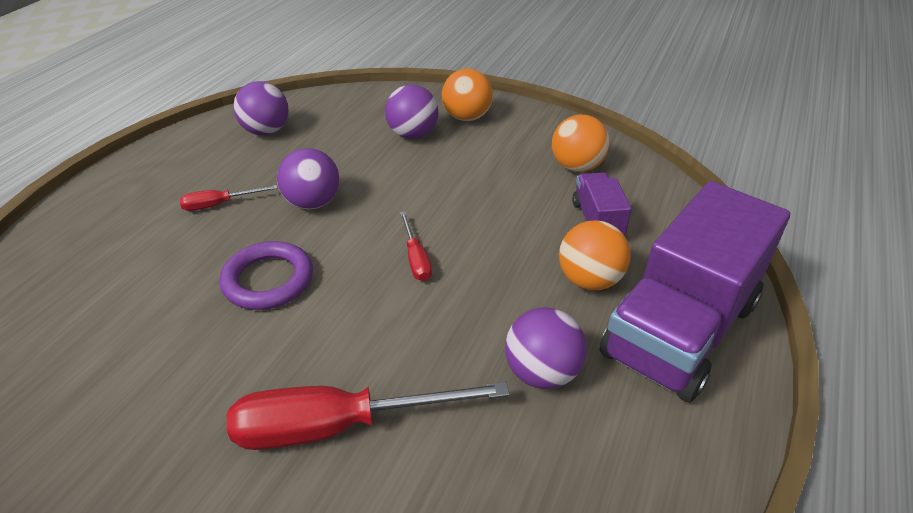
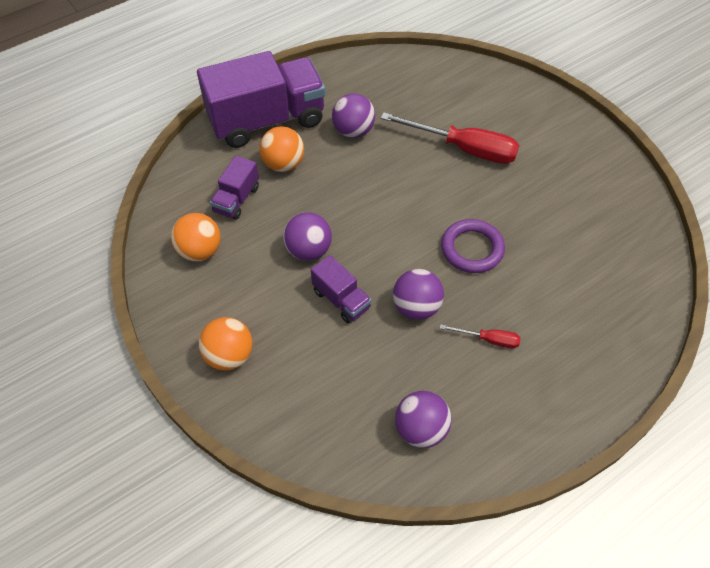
camera: 150 degrees left, 15 degrees up
(398, 182) = (341, 299): none -> purple truck
(413, 135) = (293, 354): purple ball -> purple ball (308, 250)
(416, 258) = (372, 223): red screwdriver -> none

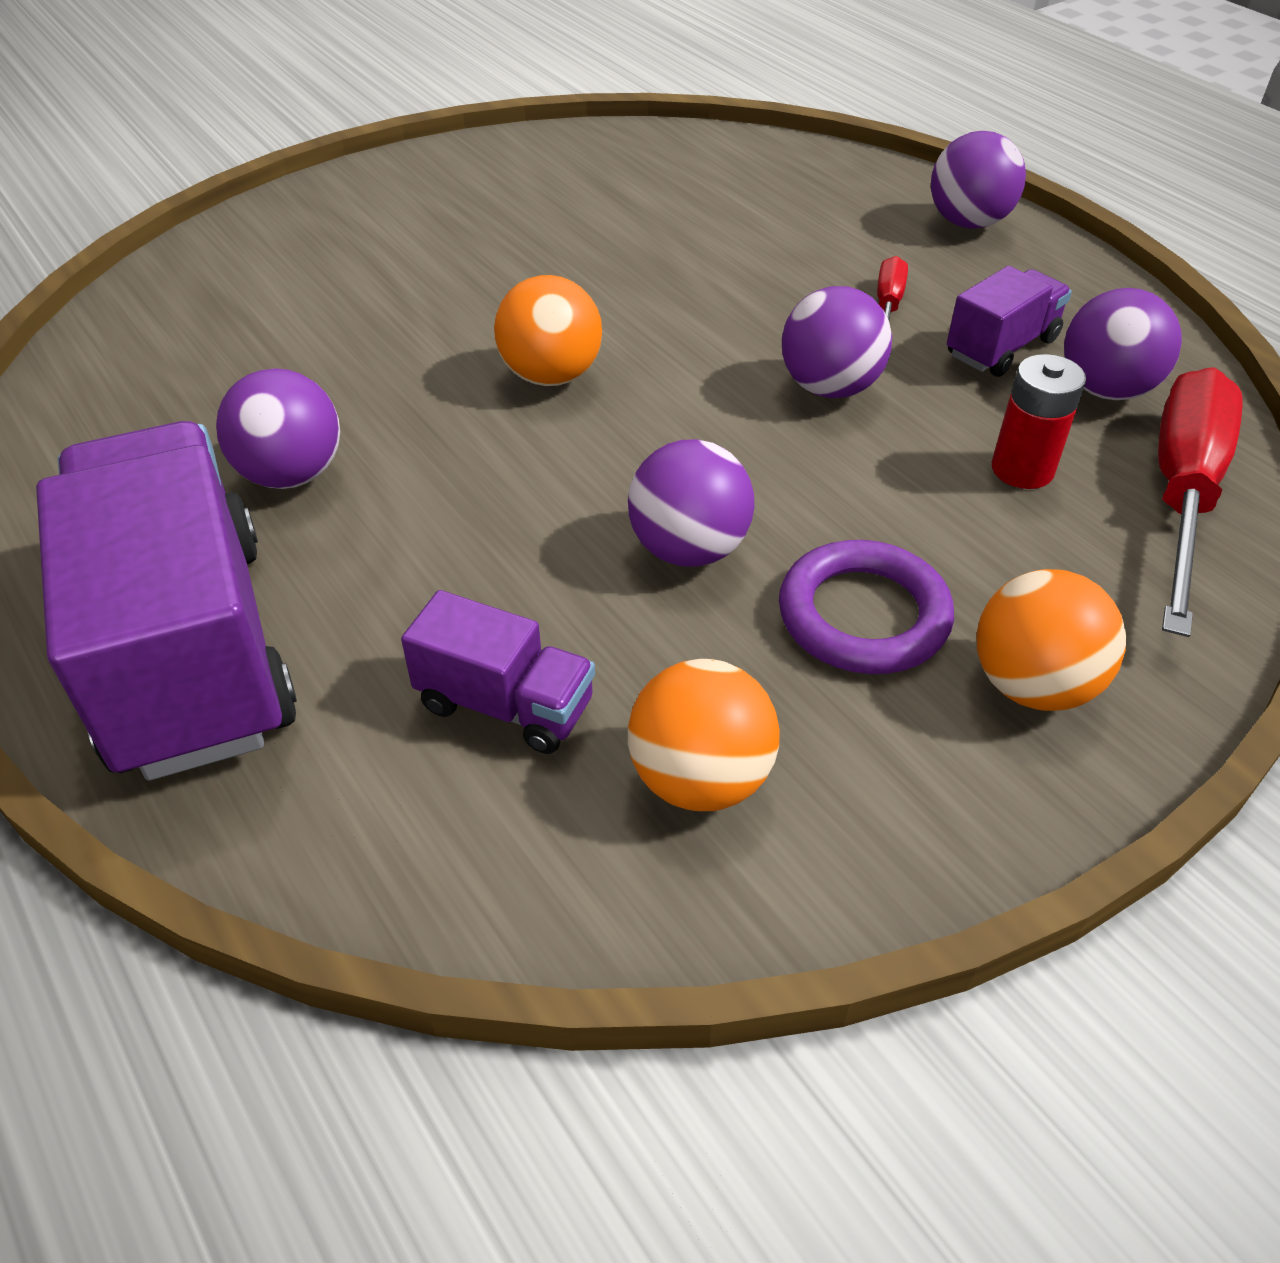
camera: 90 degrees left, 10 degrees down
(283, 164) = (383, 607): orange ball -> orange ball (551, 376)
(341, 299) = (828, 493): purple truck -> purple truck (1001, 347)
(357, 377) = (1022, 469): none -> red battery
(464, 149) = (397, 312): red screwdriver -> red screwdriver (1182, 495)
(472, 249) = (675, 315): purple ring -> purple ring (863, 616)
(586, 393) = (968, 223): none -> purple ball

